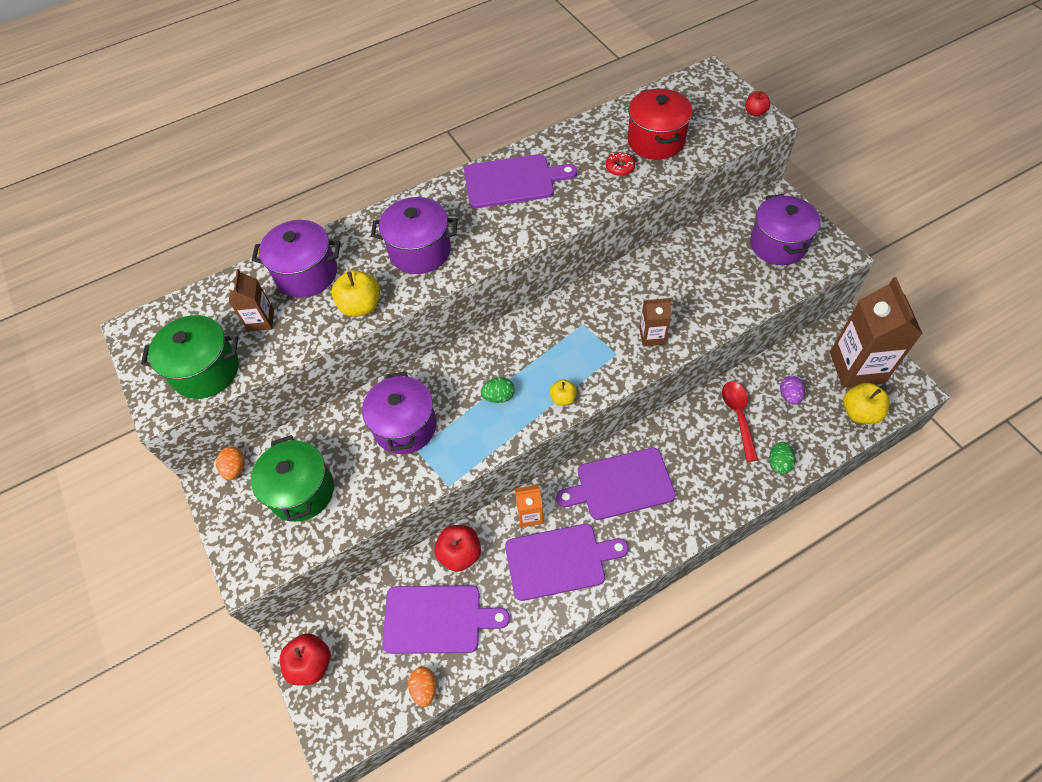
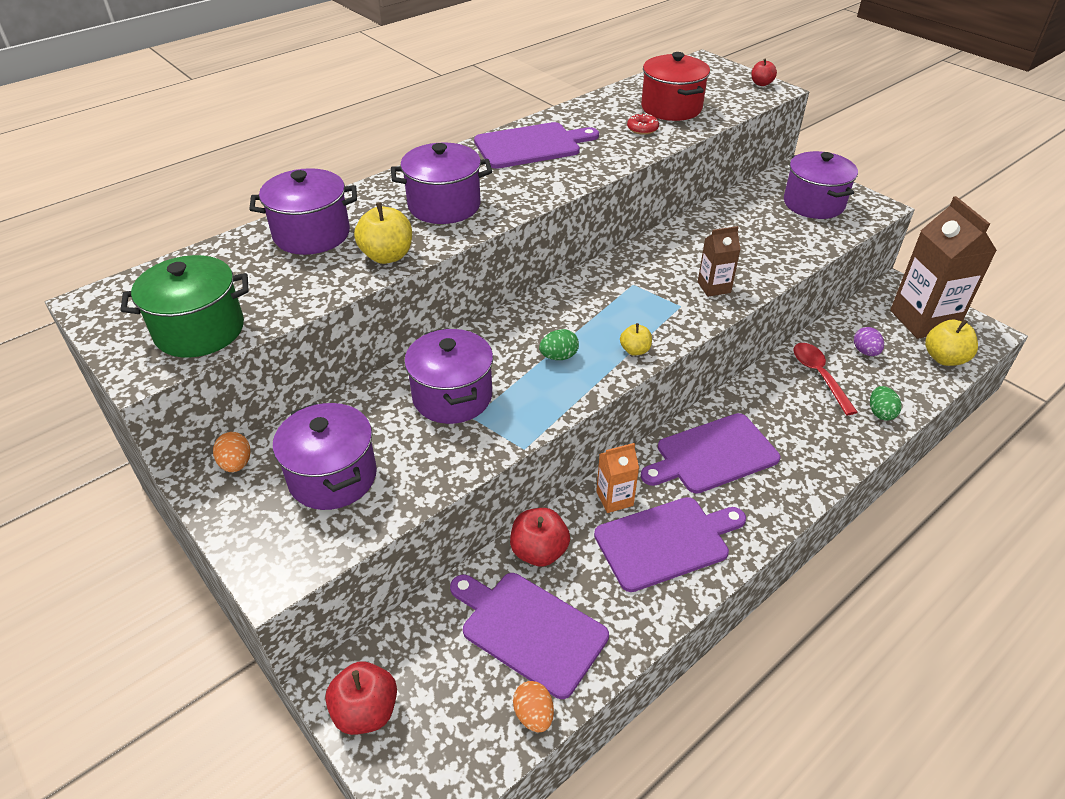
camera: 15 degrees left, 15 degrees down
(261, 320) = (263, 279): brown carton -> none
(301, 491) = (333, 477): green pot -> purple pot
(437, 619) = (529, 629): purple cutting board -> purple cutting board turned 135 degrees counterclockwise

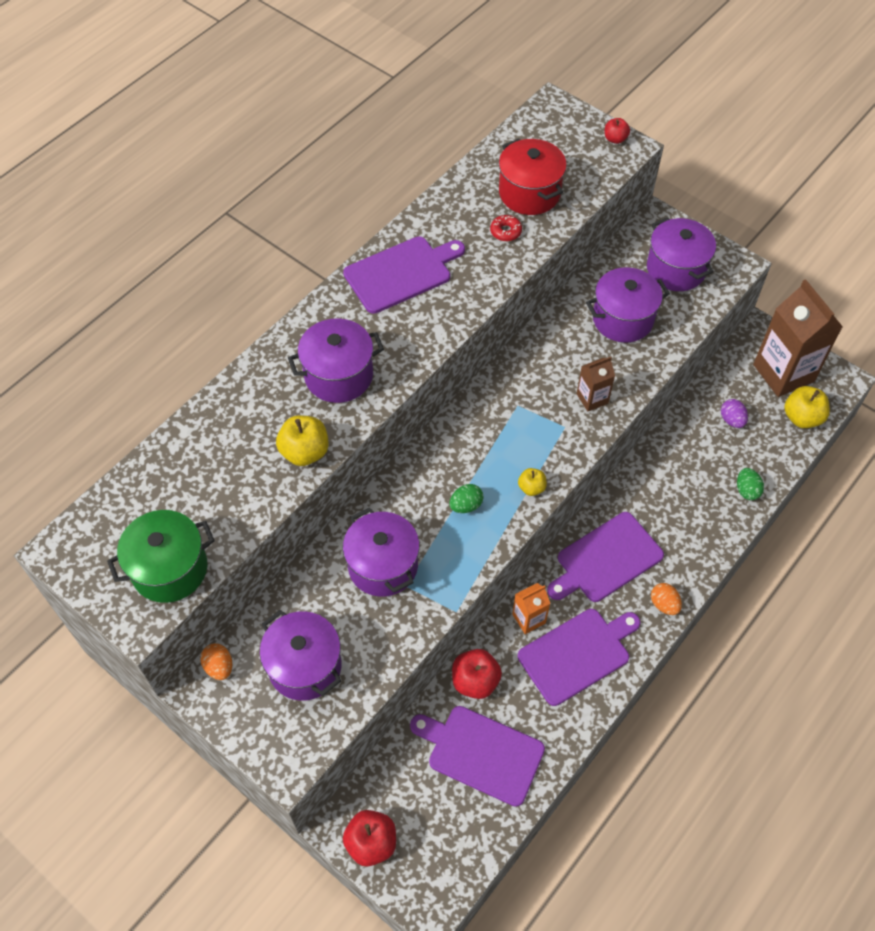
camera: 10 degrees left, 15 degrees up
(312, 234) = (226, 433): purple pot -> purple pot (623, 319)
(533, 715) = (498, 822): orange egg -> orange egg (664, 604)
(819, 376) = (691, 455): red spoon -> none

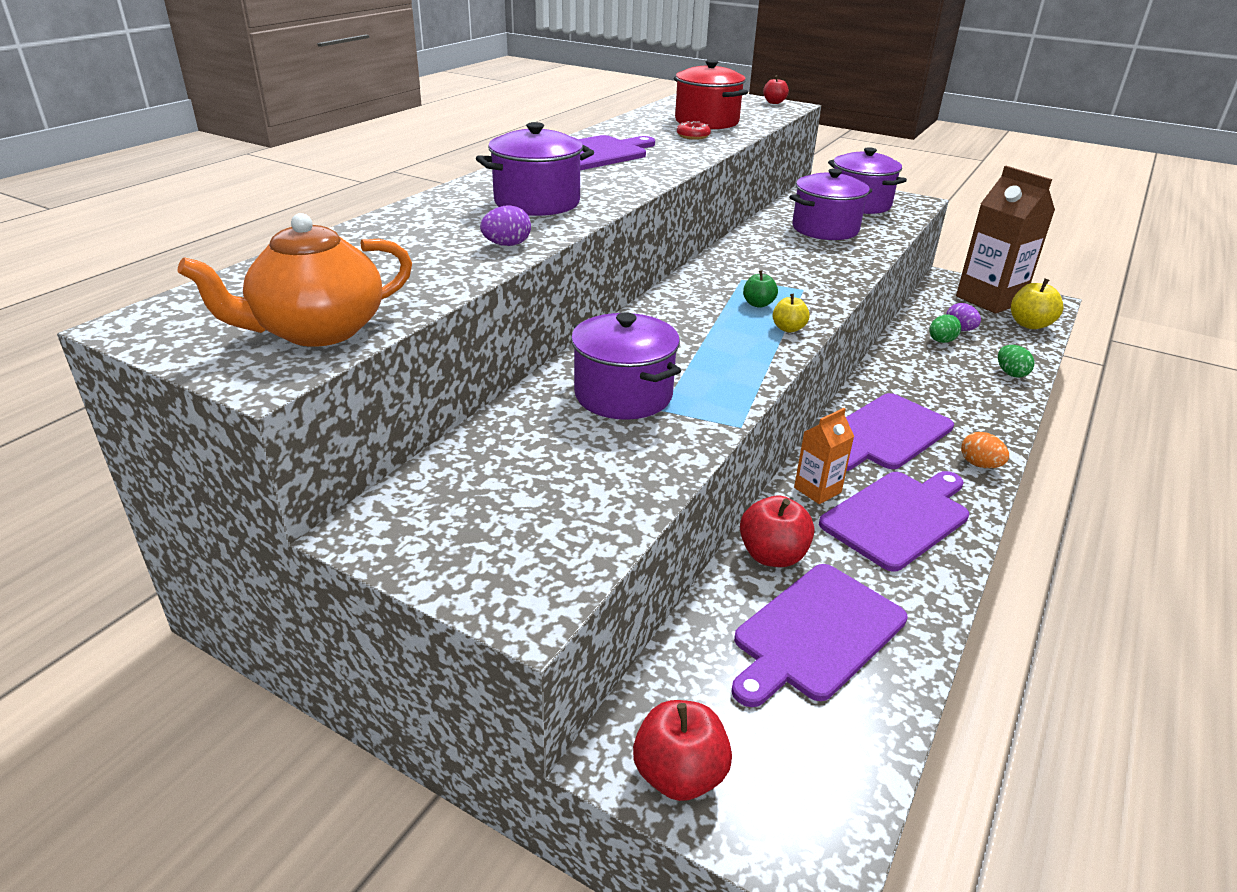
camera: 10 degrees left, 25 degrees down
(169, 569) = (317, 331): green pot -> orange teapot
(219, 667) = (394, 503): orange egg -> none
(305, 452) = (507, 245): yellow apple -> purple egg
(305, 666) = (533, 492): purple pot -> none
(466, 505) = (714, 344): green egg -> green egg (941, 341)
(481, 753) = (815, 634): purple cutting board -> purple cutting board turned 60 degrees counterclockwise
(519, 448) = (758, 304): none -> green apple
(592, 398) = (823, 272): brown carton -> none

